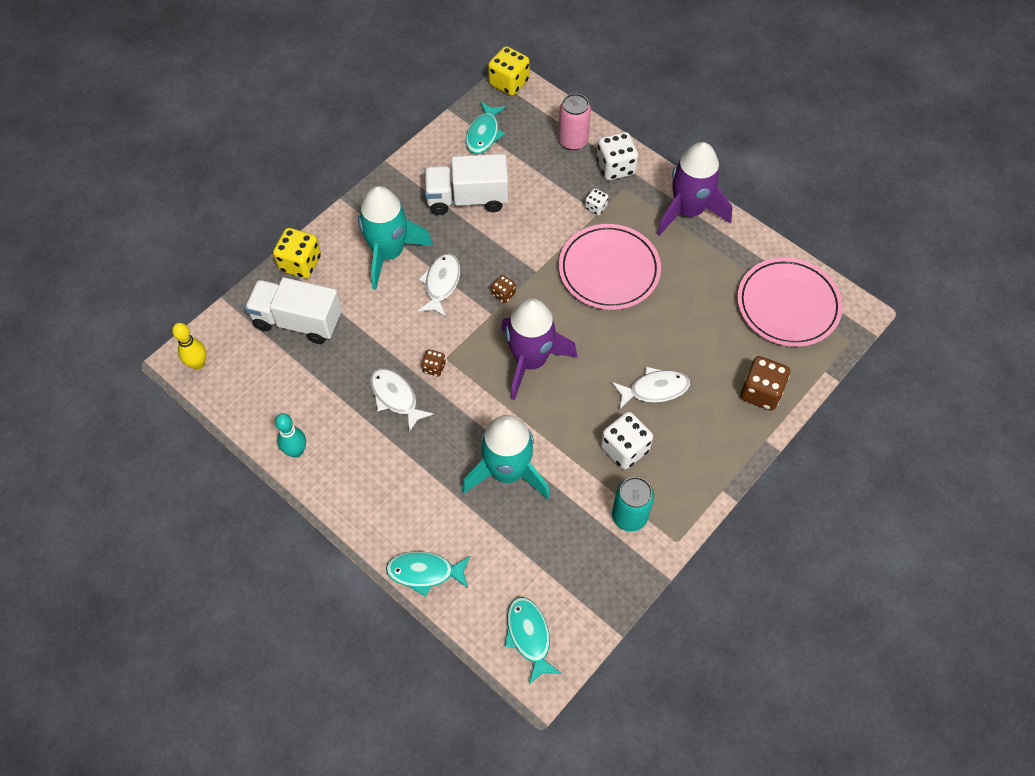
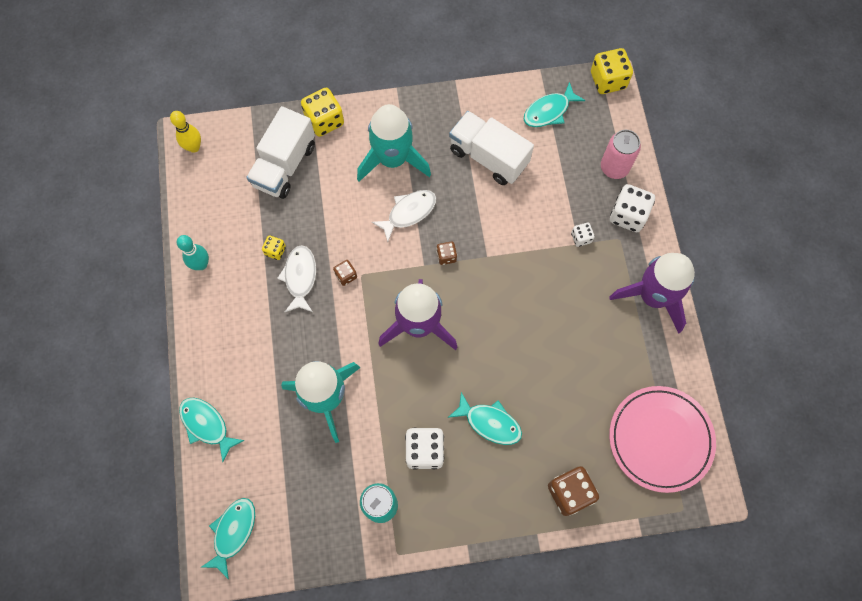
camera: 40 degrees right, 10 degrees up
(298, 321) = (285, 165): white truck -> white truck turned 120 degrees counterclockwise
(354, 392) = (275, 251): none -> yellow dice
(609, 270) = (543, 298): pink plate -> none
(654, 389) = (490, 422): white fish -> turquoise fish

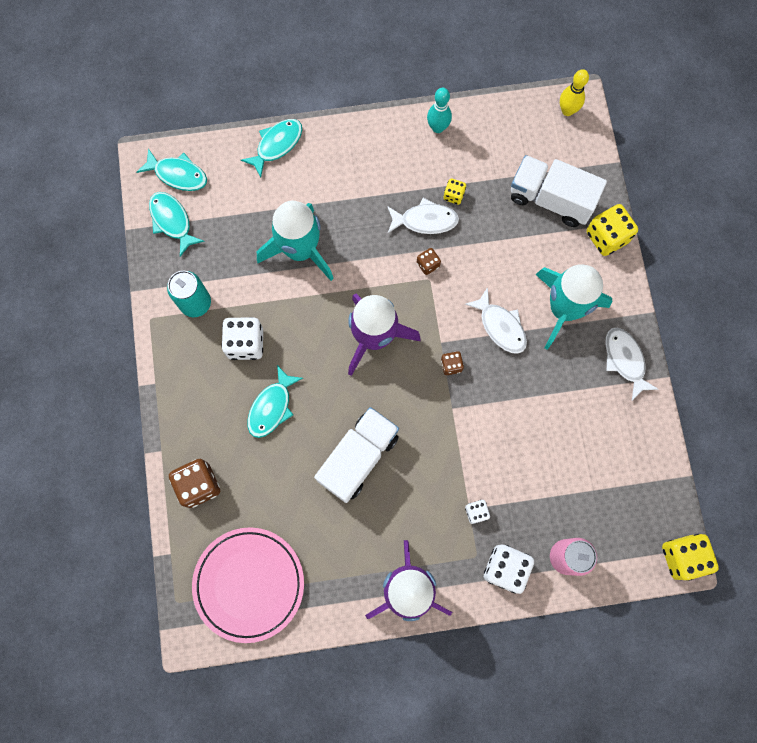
camera: 90 degrees right, 5 degrees up
(440, 113) = (625, 360): none -> white fish
(488, 157) = (571, 412): white truck -> white truck (358, 457)
(549, 111) = (635, 483): turquoise fish -> turquoise fish (172, 221)

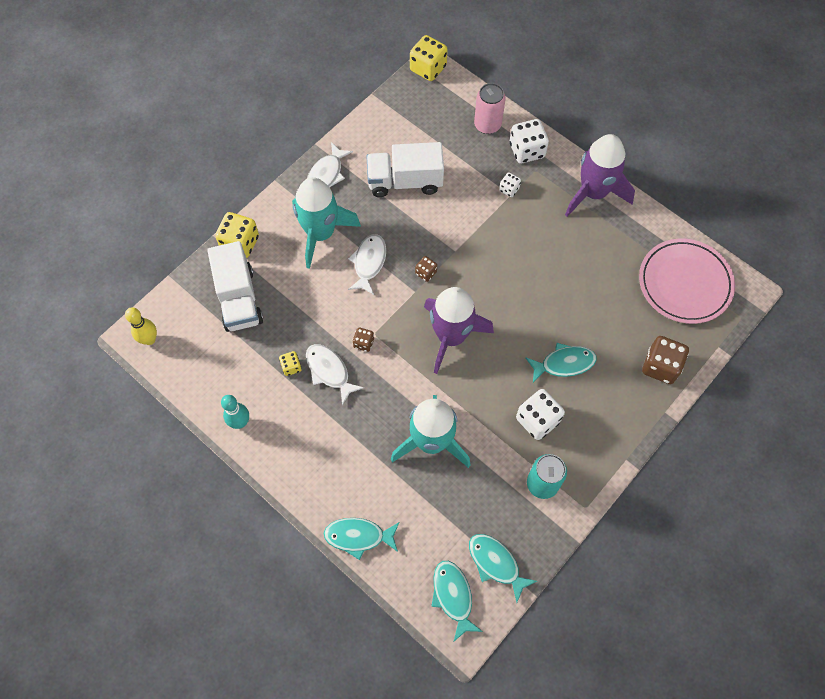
camera: 130 degrees left, 10 degrees down
(172, 221) = (496, 563): turquoise fish -> turquoise fish turned 120 degrees clockwise
(358, 457) = (543, 282): white truck -> white truck (405, 181)

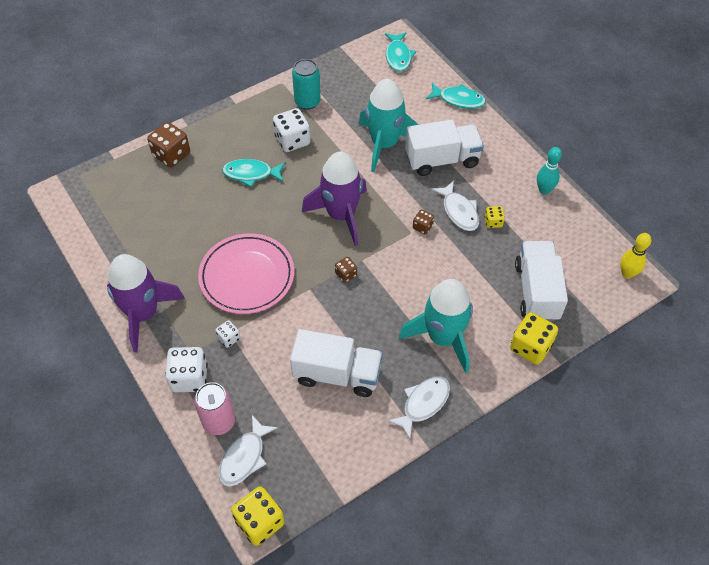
camera: 165 degrees left, 10 degrees down
(361, 436) = (442, 160): none -> white truck
(369, 263) = (399, 296): white fish -> white fish (244, 457)
(496, 563) = (361, 66): turquoise fish -> none
(684, 283) = (109, 211): pink plate -> pink plate (247, 276)

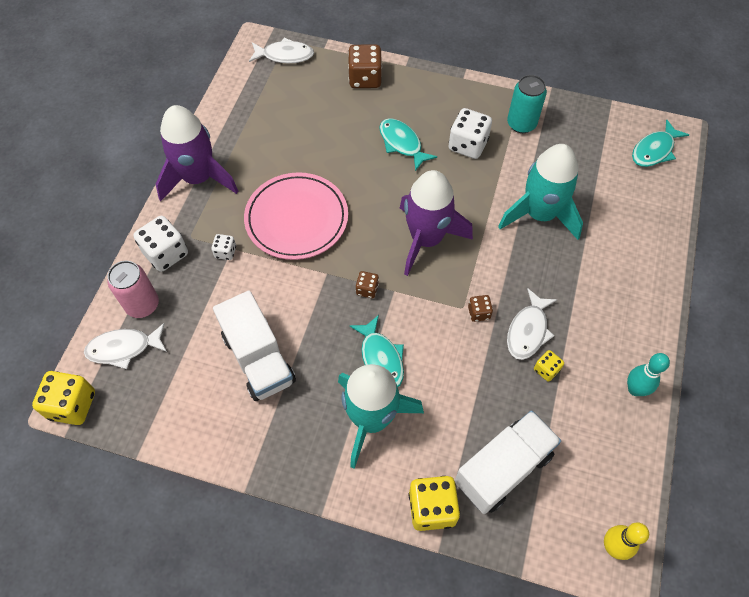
camera: 50 degrees right, 5 degrees up
(423, 404) = (286, 453): white fish -> white fish (285, 55)
(442, 160) = (573, 273): white truck -> none
(458, 100) = (661, 235): turquoise fish -> turquoise fish (381, 358)

